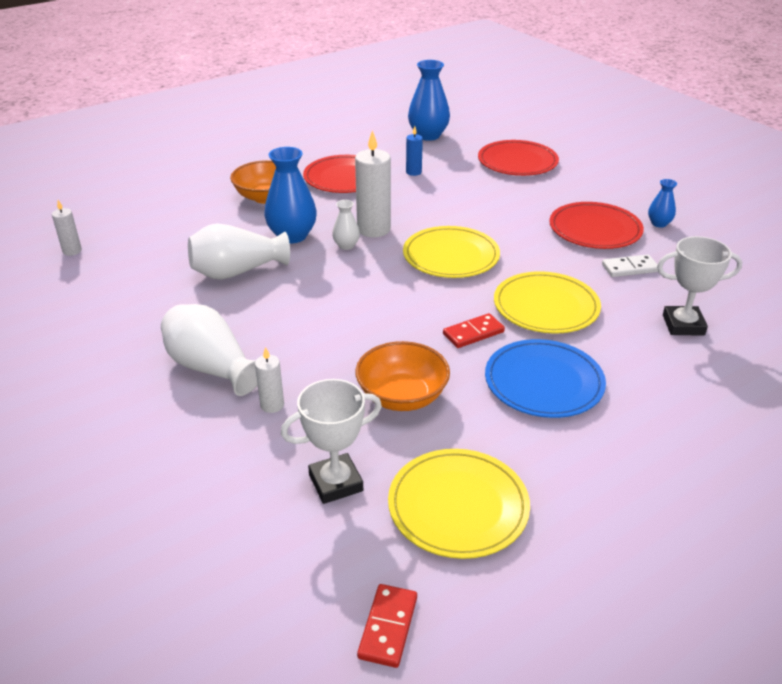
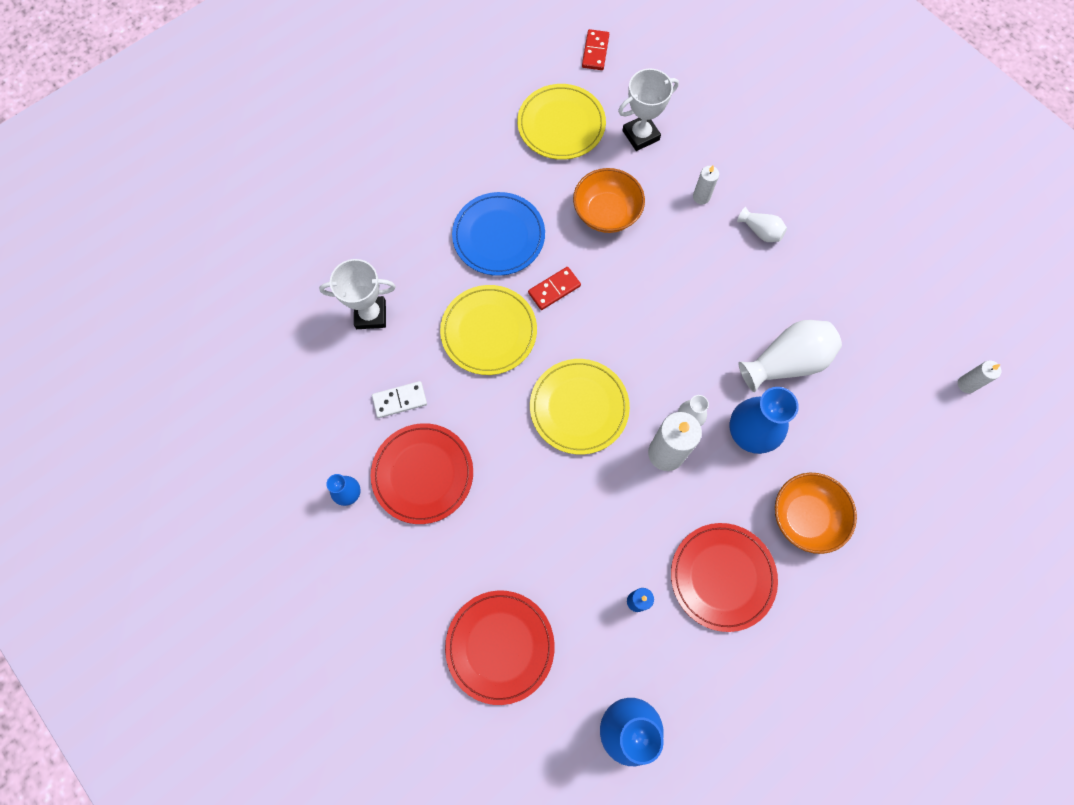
camera: 175 degrees right, 35 degrees up
(211, 368) = (760, 231): white vase -> white vase, size x0.52

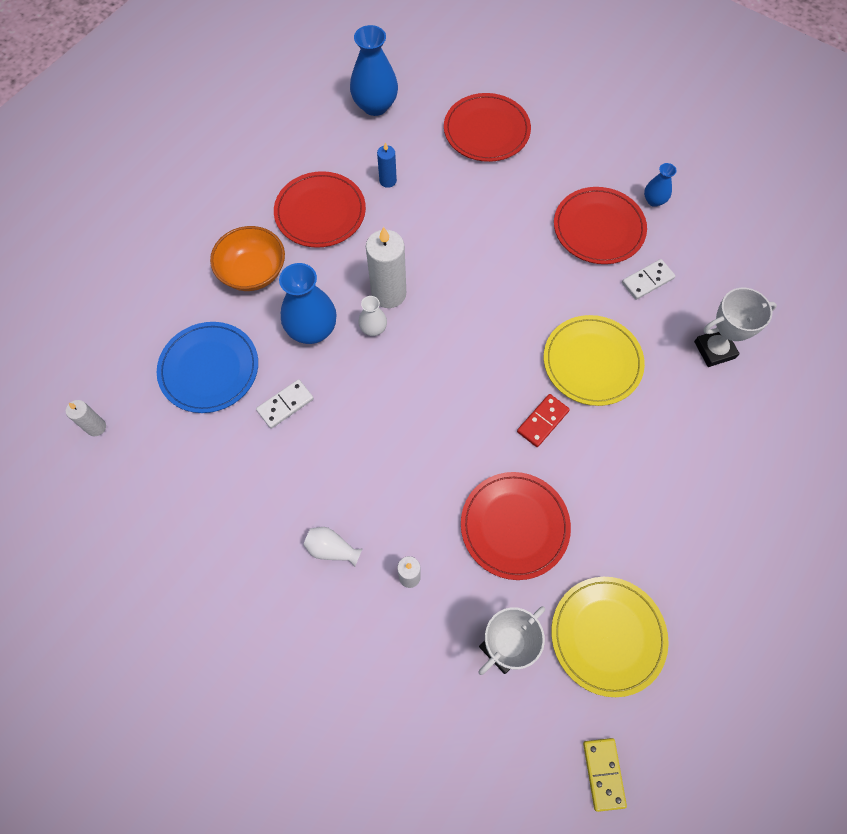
camera: 165 degrees right, 5 degrees down
(498, 236) = (623, 466): blue plate -> blue plate (209, 369)
(579, 407) = (480, 313): yellow plate -> none
(595, 51) = (603, 773): red domino -> yellow domino
(606, 213) = (514, 526): orange bowl -> red plate
(786, 362) = (285, 405): white vase -> white domino

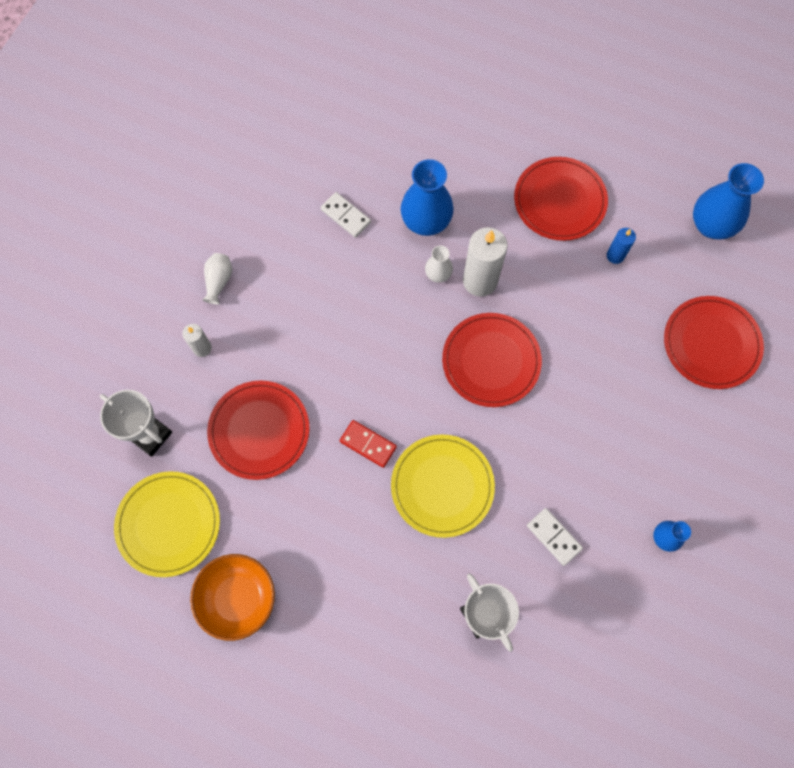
camera: 80 degrees right, 5 degrees up
(96, 427) = (300, 77): white candle -> none
(209, 369) = (369, 147): blue plate -> none
(253, 272) = (477, 158): orange bowl -> orange bowl (238, 598)
(598, 228) = (610, 478): red plate -> red plate (491, 361)
(603, 773) = (54, 530): yellow domino -> none

